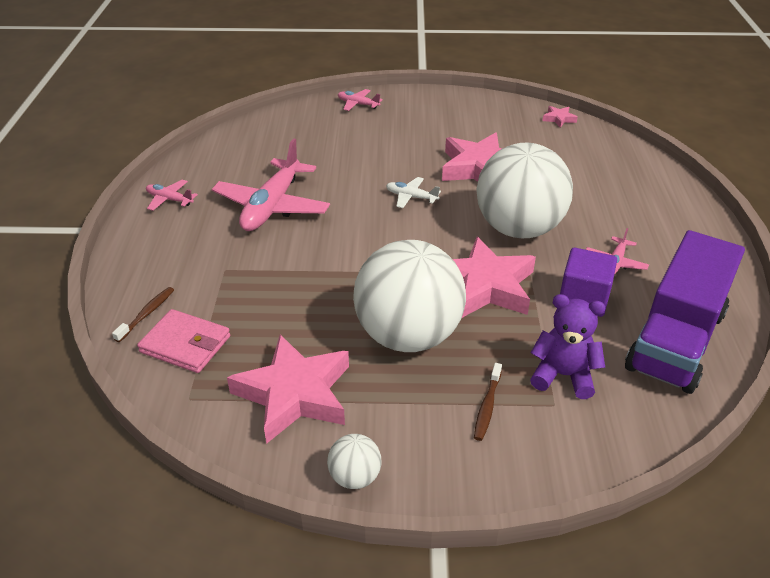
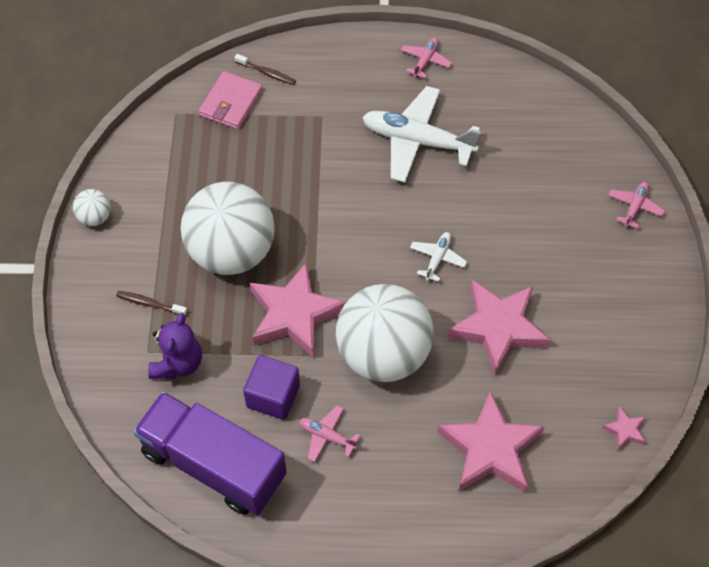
camera: 90 degrees right, 20 degrees up
(272, 206) = (417, 141): pink plane -> white plane
(294, 394) = (174, 177): pink star -> pink star (490, 449)

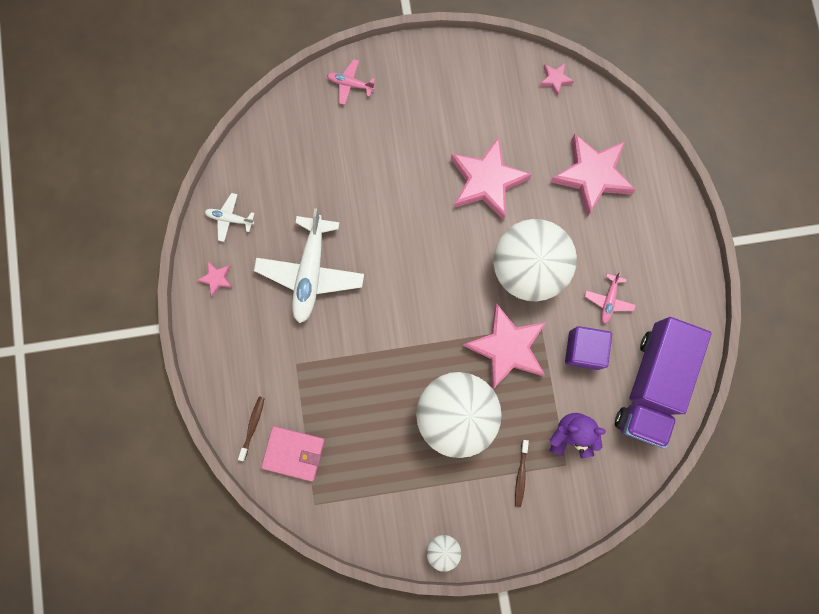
camera: 100 degrees left, 20 degrees up
(425, 60) = (216, 279): pink plane -> pink star
(437, 258) = (430, 238): white plane -> white plane (230, 219)

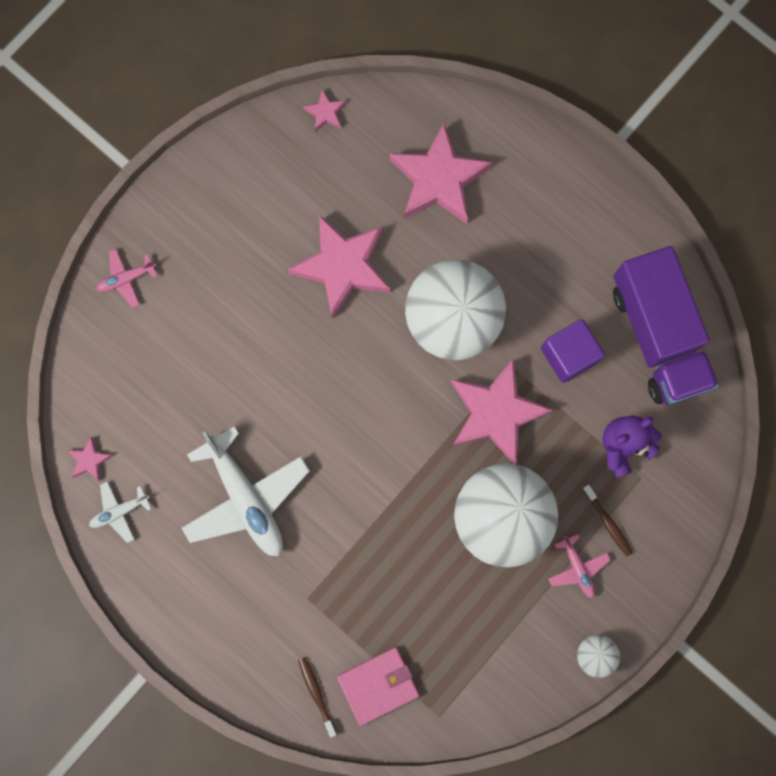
camera: 40 degrees left, 0 degrees up
(216, 279) = (157, 581): pink star -> pink star (89, 460)
(608, 300) = (553, 288): pink plane -> pink plane (577, 568)

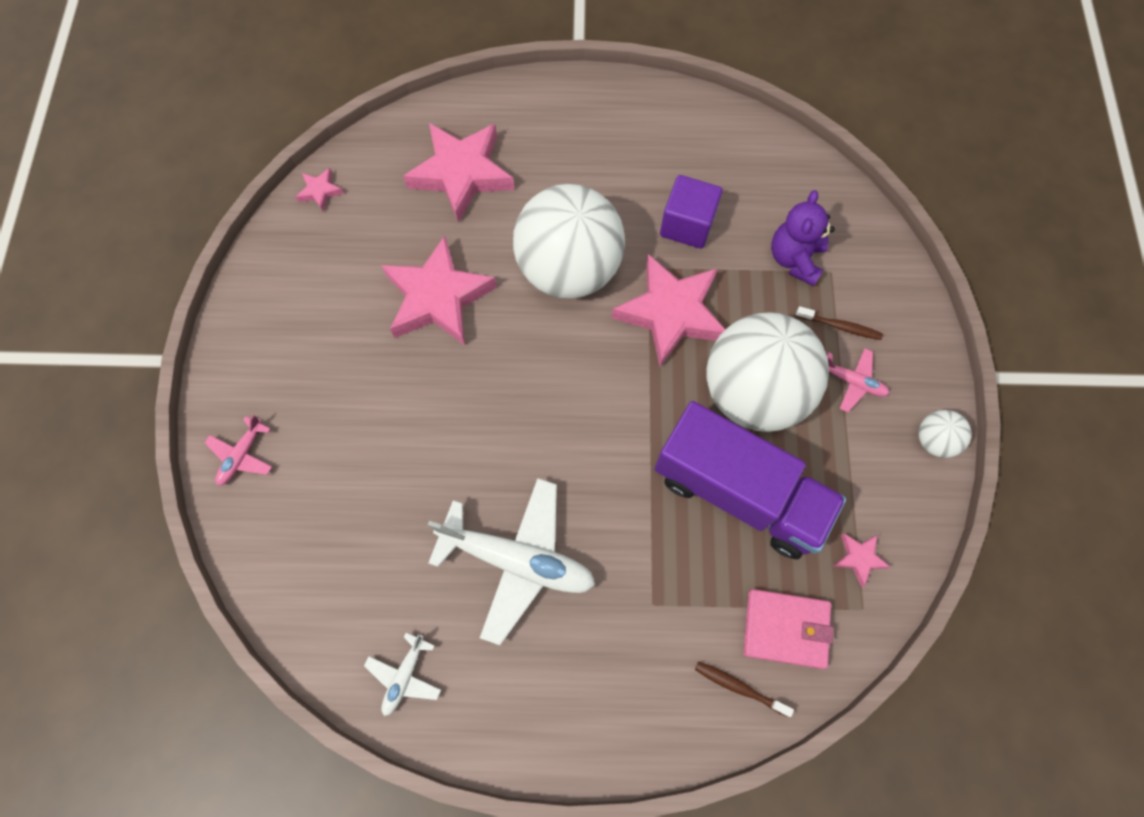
camera: 40 degrees left, 10 degrees down
(89, 460) = (335, 651): pink star -> pink star (859, 558)
(378, 685) = (785, 628): pink wallet -> pink wallet turned 75 degrees clockwise
(657, 336) = (741, 160): purple truck -> purple truck (739, 492)

